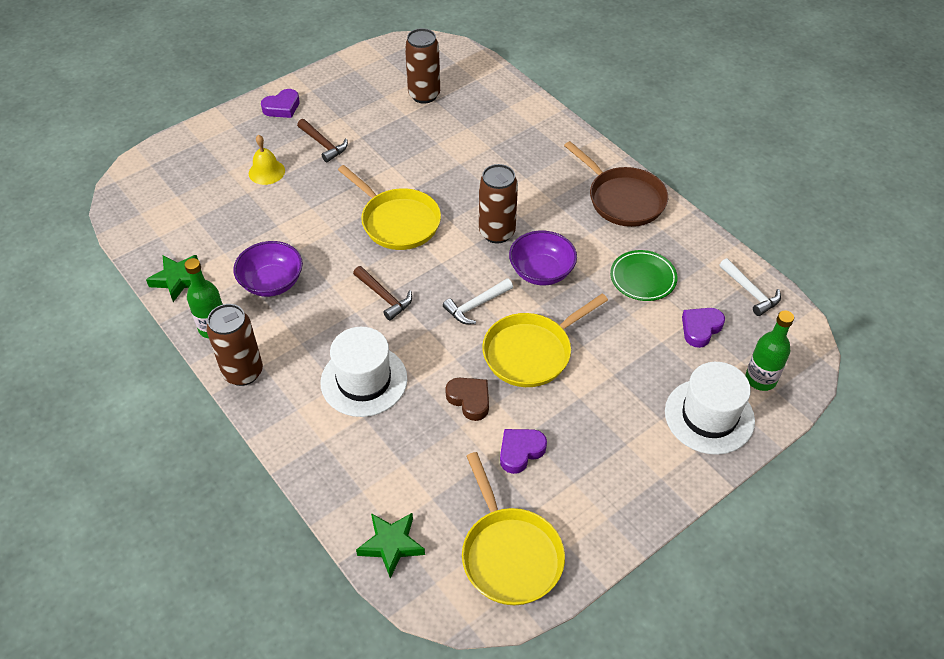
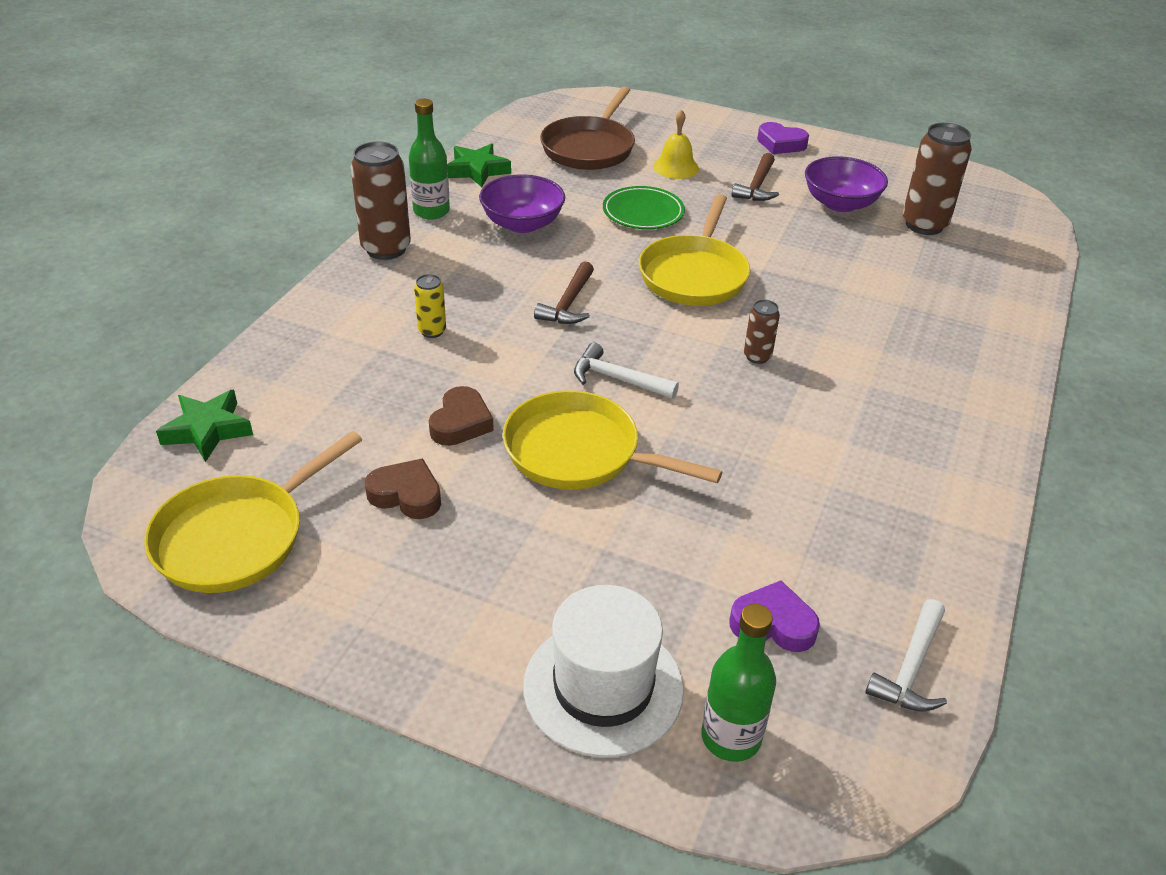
camera: 60 degrees right, 10 degrees down
(364, 380) = (432, 331): white hat -> yellow can
(497, 232) = (757, 356): brown can -> brown can, size x0.52
(520, 451) = (406, 495): purple heart -> brown heart
(541, 272) = (728, 417): purple bowl -> purple bowl (840, 203)
(623, 199) = (948, 455): brown pan -> brown pan (589, 148)
(643, 278) = (814, 524): green plate -> green plate (643, 212)

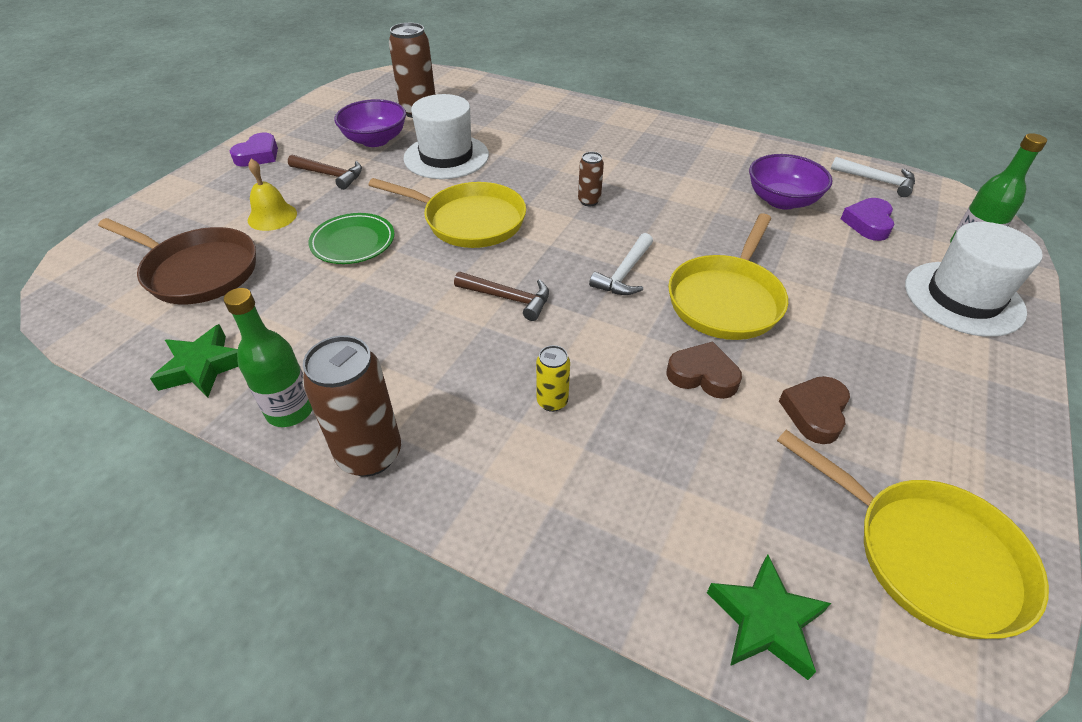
camera: 85 degrees left, 5 degrees up
(522, 224) = (347, 328): purple bowl -> purple bowl (782, 200)
(822, 252) = (446, 157): none -> white hat

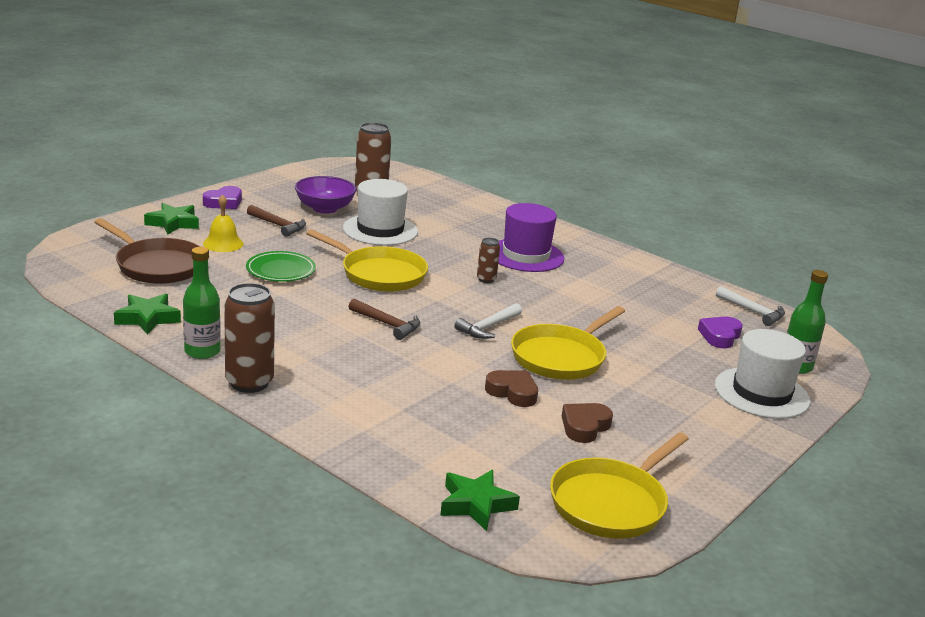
camera: 10 degrees right, 20 degrees down
(204, 199) = (173, 223): none -> green star
(552, 401) = (391, 383): yellow can -> none
(614, 157) = (526, 255): none -> purple hat
(782, 200) = (655, 308): purple bowl -> none
(927, 555) = (611, 503): yellow pan -> yellow pan turned 75 degrees clockwise

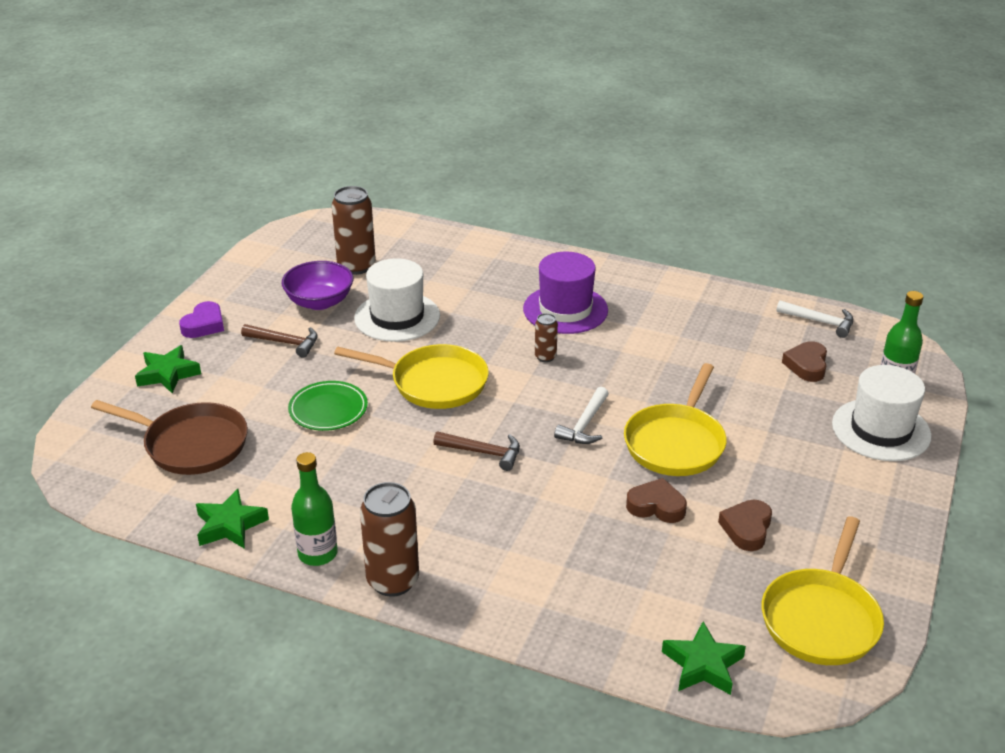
camera: 15 degrees left, 10 degrees up
(223, 243) = (242, 388): yellow bell -> none
(720, 336) = (806, 365): purple heart -> brown heart

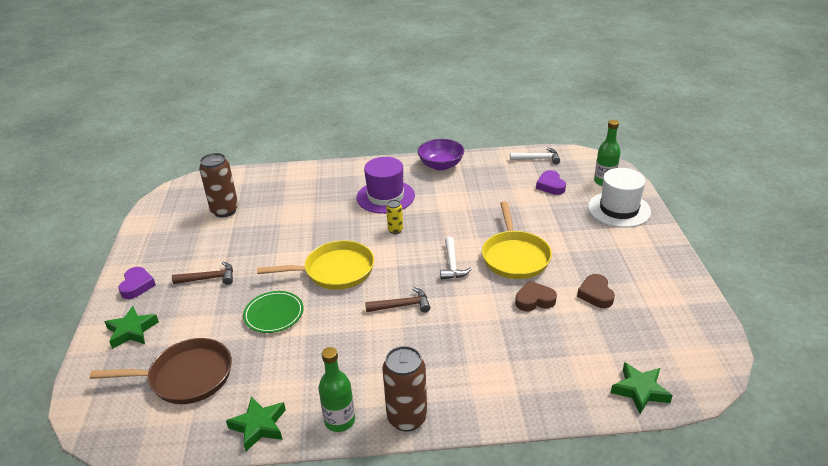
camera: 25 degrees left, 0 degrees up
(319, 302) = (215, 242): purple bowl -> purple bowl (441, 165)
(397, 317) = (278, 235): white hat -> none
(545, 357) = (395, 230): brown can -> yellow can
(806, 365) = (550, 186): brown heart -> purple heart
(821, 618) = (679, 333): yellow pan -> none

